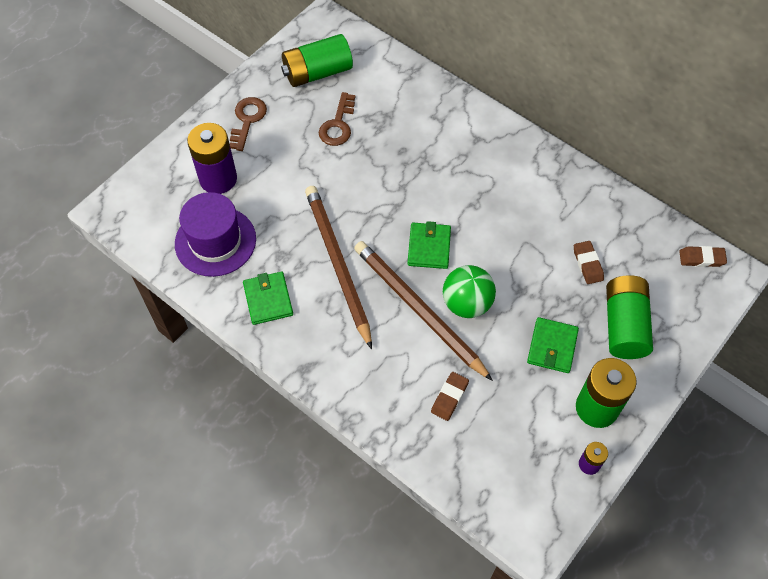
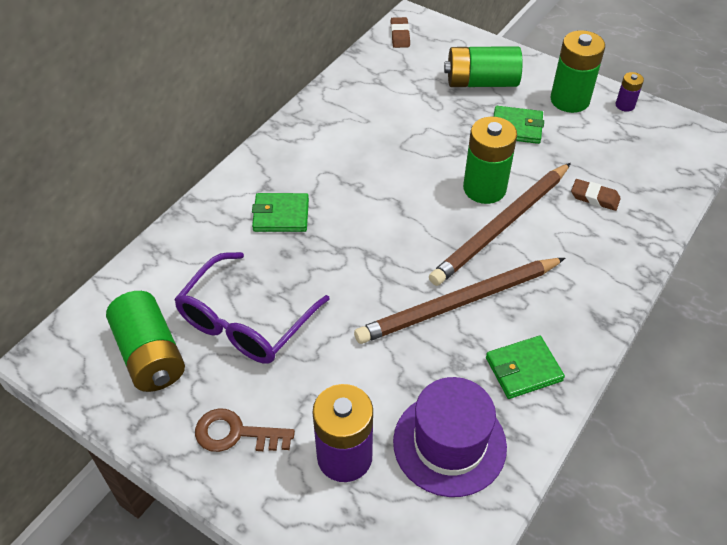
camera: 95 degrees left, 10 degrees down
(338, 125) = (245, 322): brown key -> purple glasses
(429, 247) = (420, 221): green wallet -> green wallet (281, 215)
(467, 303) = (484, 188): green ball -> green battery
(587, 264) = (419, 104): brown eraser -> none

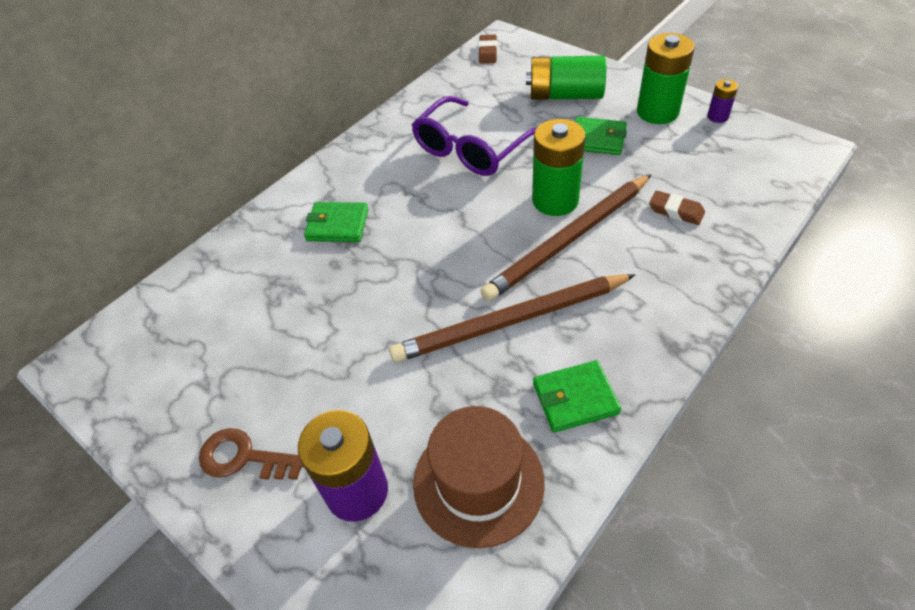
camera: 10 degrees right, 0 degrees up
(150, 355) = (174, 366): green battery -> none
(245, 322) = (279, 335): purple glasses -> purple glasses (470, 149)
(449, 443) = (478, 482): purple hat -> brown hat

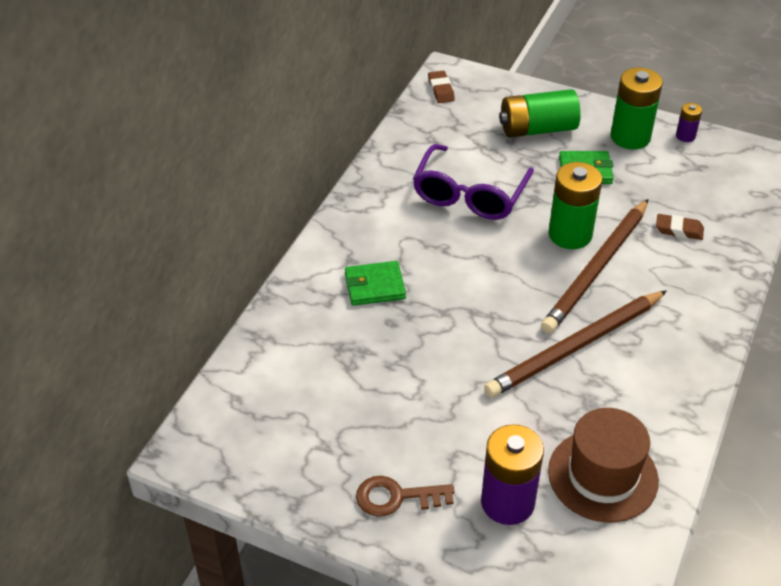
camera: 20 degrees left, 5 degrees down
(575, 398) = (653, 399): green wallet -> none

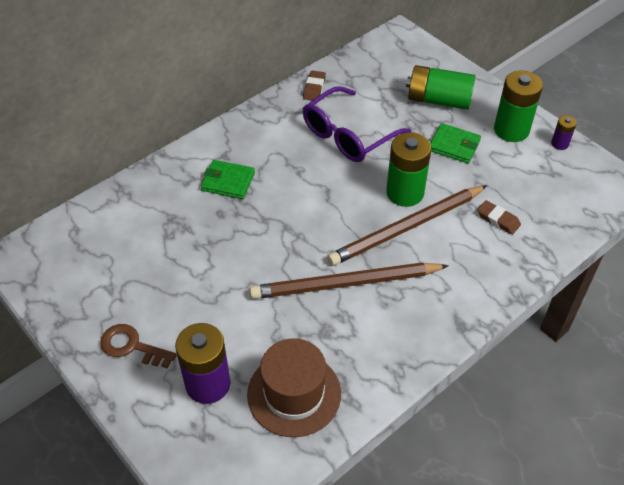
camera: 25 degrees right, 5 degrees up
(441, 90) = (384, 46): brown eraser -> brown eraser (314, 88)

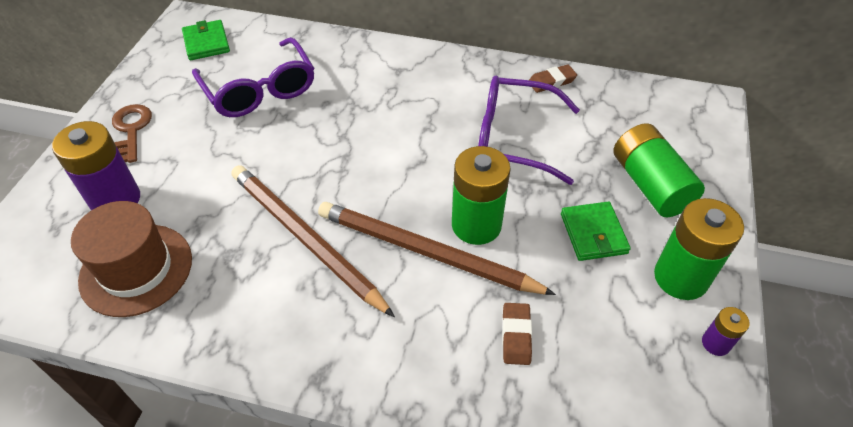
camera: 55 degrees right, 0 degrees up
(166, 245) = (260, 90): none -> purple glasses
(228, 181) = (368, 88): green wallet -> green wallet (206, 43)

